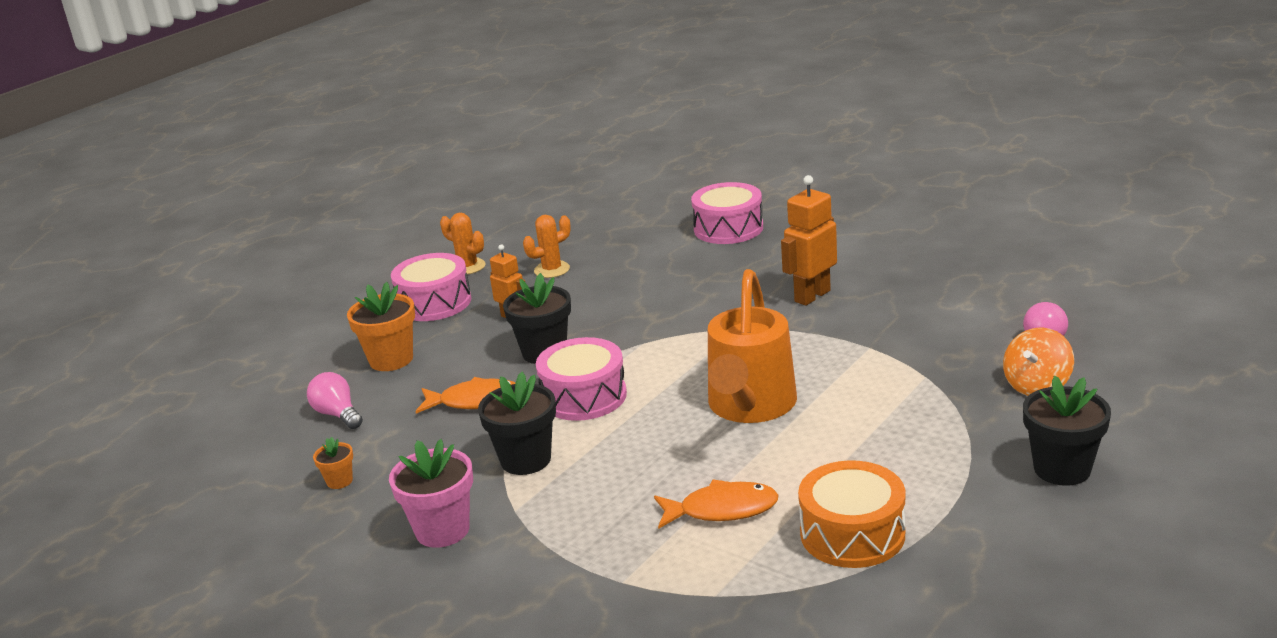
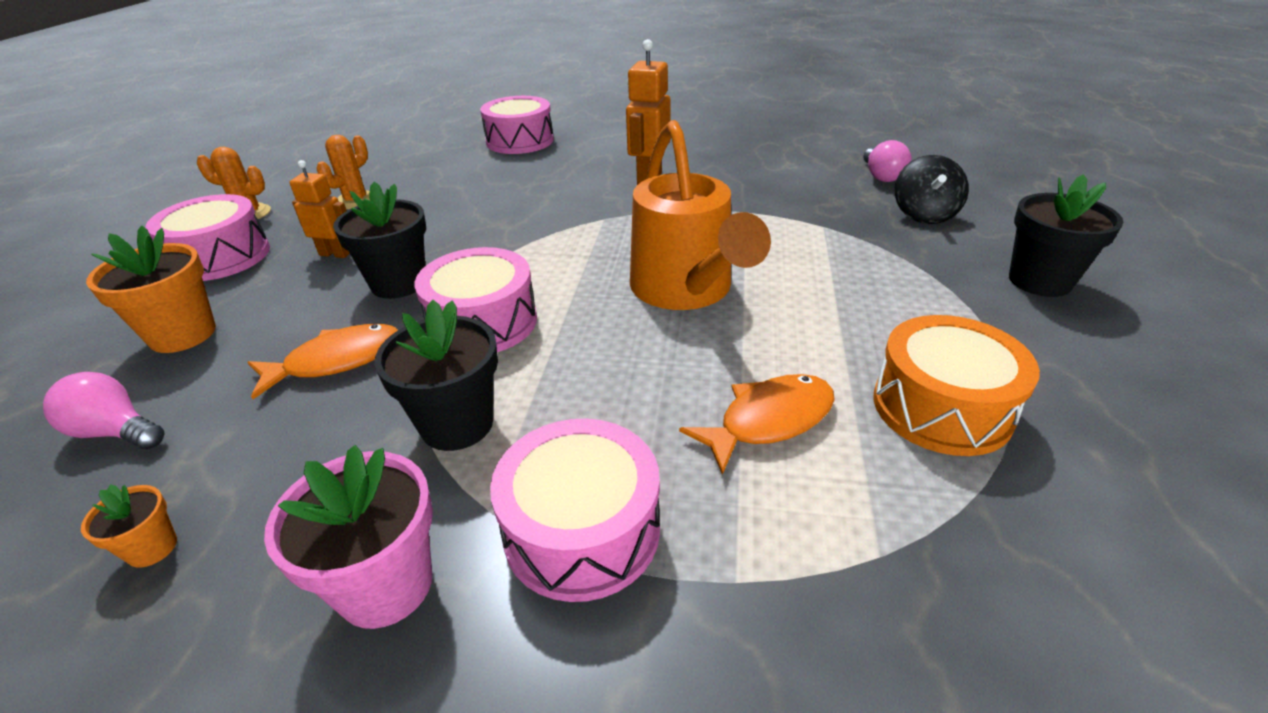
camera: 30 degrees left, 10 degrees up
(558, 535) = (582, 530): none -> pink drum
(1036, 385) = (924, 214): orange spinning top -> black spinning top

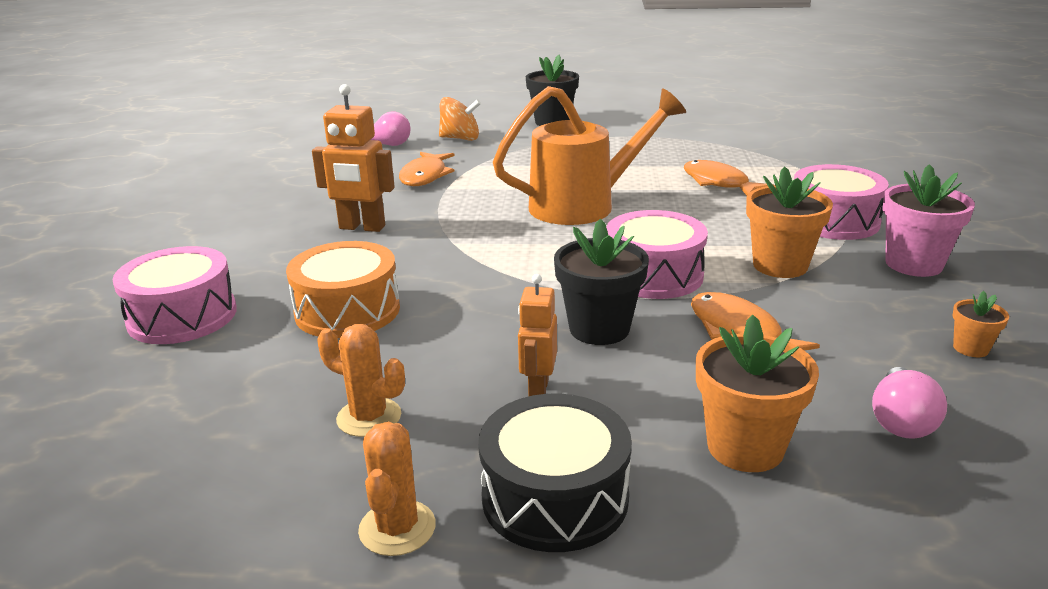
camera: 95 degrees left, 10 degrees down
(220, 257) = (555, 497): pink drum -> black drum
(457, 424) = (780, 265): black flower pot -> orange flower pot
(781, 200) = (425, 176): none -> orange fish
(924, 214) = (460, 138): black spinning top -> orange spinning top
(941, 407) = (685, 149): orange drum -> orange drum (347, 311)

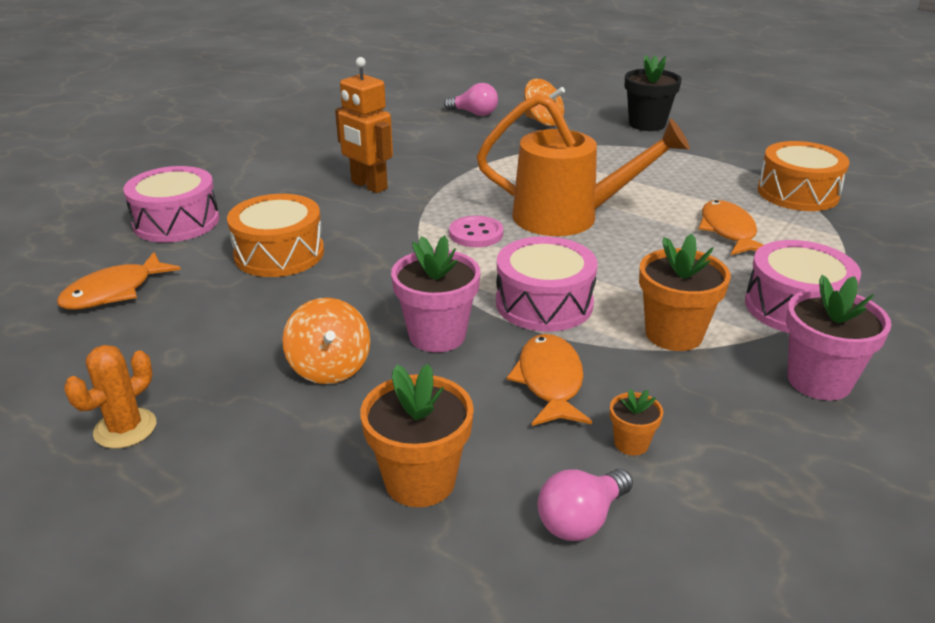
camera: 30 degrees right, 5 degrees up
(369, 417) = (198, 342): orange cactus -> none
(425, 176) = (470, 151): orange fish -> orange fish (114, 292)
(521, 239) = (476, 234): none -> pink button
(538, 389) = (330, 367): orange robot -> orange spinning top
(555, 497) = (240, 454): black drum -> none
(599, 329) = (437, 335): black flower pot -> pink flower pot
(730, 145) = (797, 193): none -> orange drum
(970, 348) = (752, 486): orange flower pot -> orange flower pot (631, 443)

